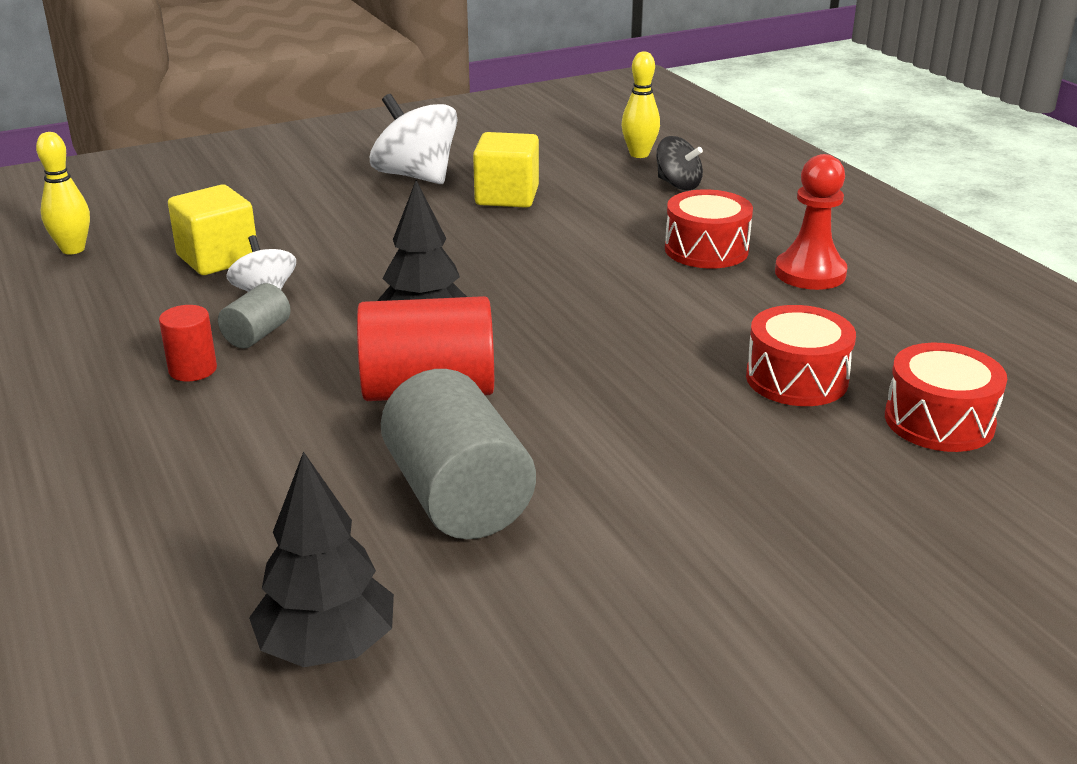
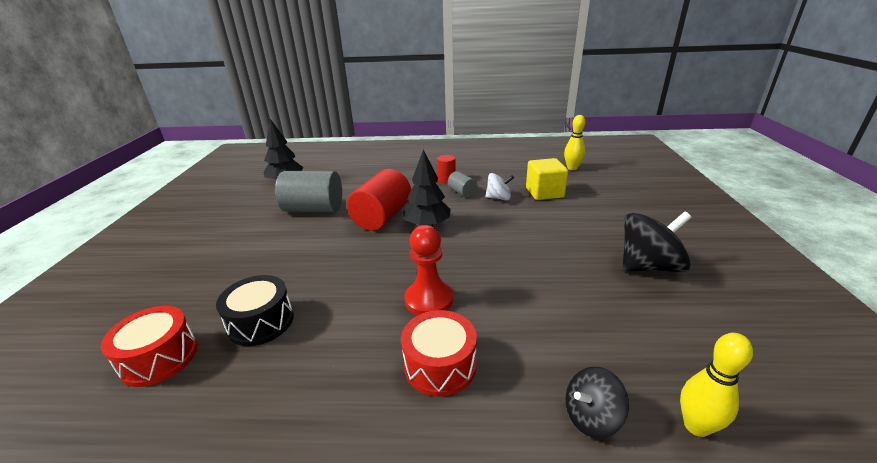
camera: 120 degrees right, 0 degrees up
(416, 176) = (648, 266): white spinning top -> black spinning top
(507, 196) = (595, 296): yellow cube -> none
(796, 379) = (261, 322): red drum -> black drum
(810, 273) = (353, 411): red pawn -> red pawn (429, 300)

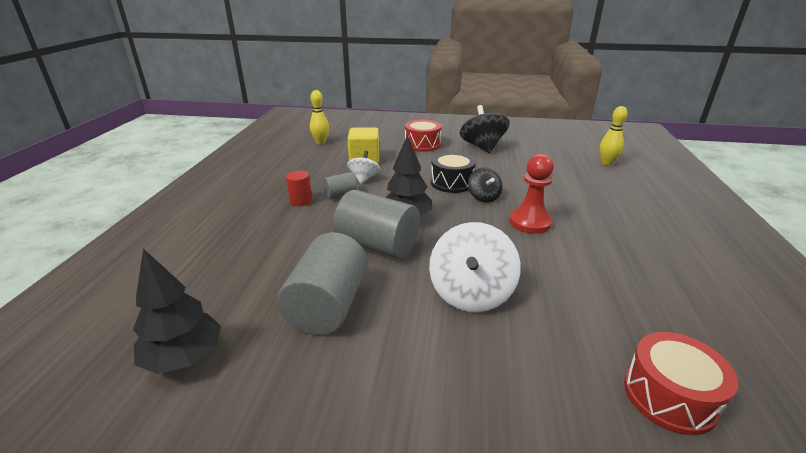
camera: 85 degrees left, 0 degrees up
(261, 322) = (585, 319): black drum -> black drum (452, 183)
(312, 261) = (471, 293): none -> white spinning top
(382, 217) = (378, 245): red cylinder -> grey cylinder
(440, 365) = (599, 222): red drum -> red drum (422, 145)
(591, 417) = (615, 183): black spinning top -> black spinning top (483, 197)

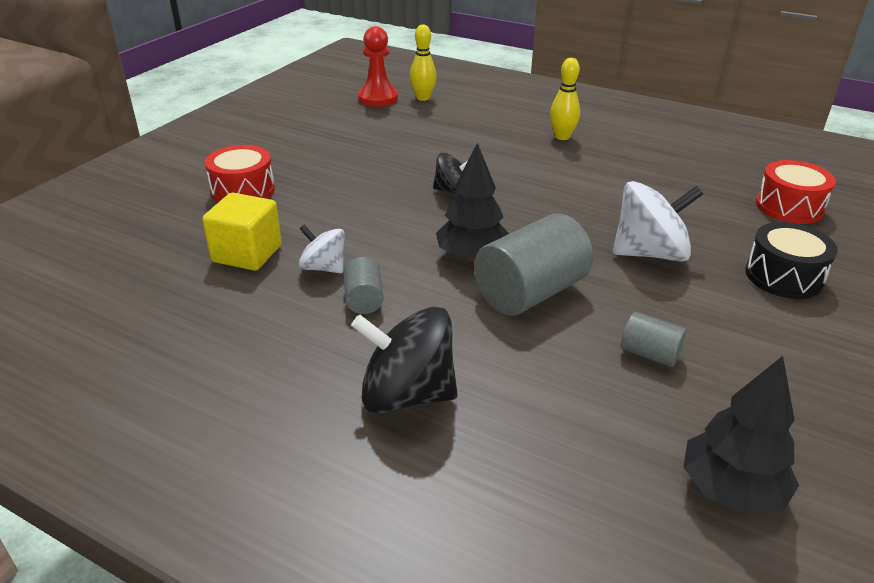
camera: 70 degrees left, 5 degrees up
(301, 201) = (356, 343): red cylinder -> none
(321, 142) = (112, 287): yellow bowling pin -> yellow bowling pin (562, 137)
(328, 306) = (649, 354): grey cylinder -> grey cylinder, size x0.50
(452, 183) = (396, 201): black drum -> black drum (783, 276)
(471, 293) = (649, 253): white spinning top -> white spinning top turned 45 degrees counterclockwise
(482, 147) = (303, 150): black spinning top -> black spinning top (407, 394)
(530, 222) = (529, 182): red pawn -> red pawn (378, 98)

